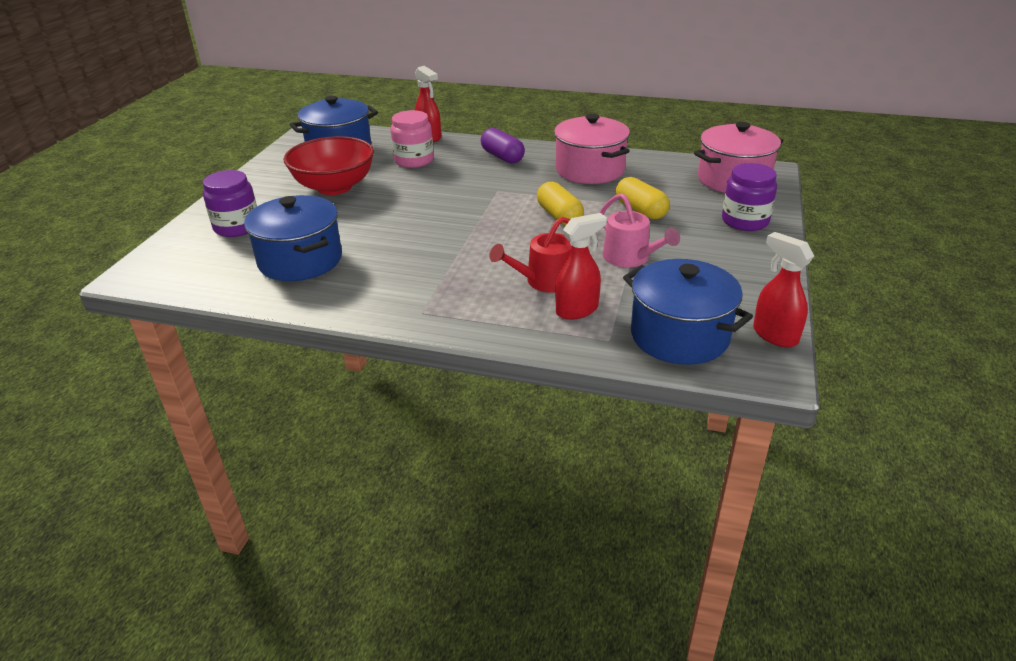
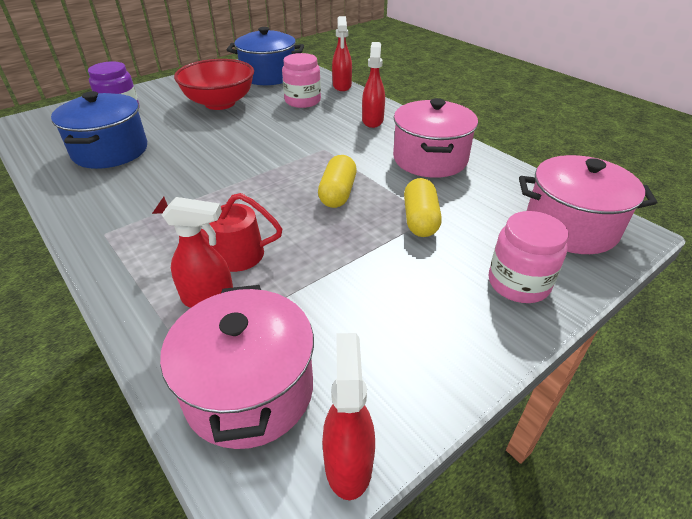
camera: 35 degrees right, 5 degrees up
(502, 157) = (372, 120): purple capsule -> red spray bottle
(630, 258) = (336, 268): pink watering can -> none
(679, 336) = (249, 390): blue pot -> pink pot
(745, 221) = (518, 283): purple jar -> pink jar

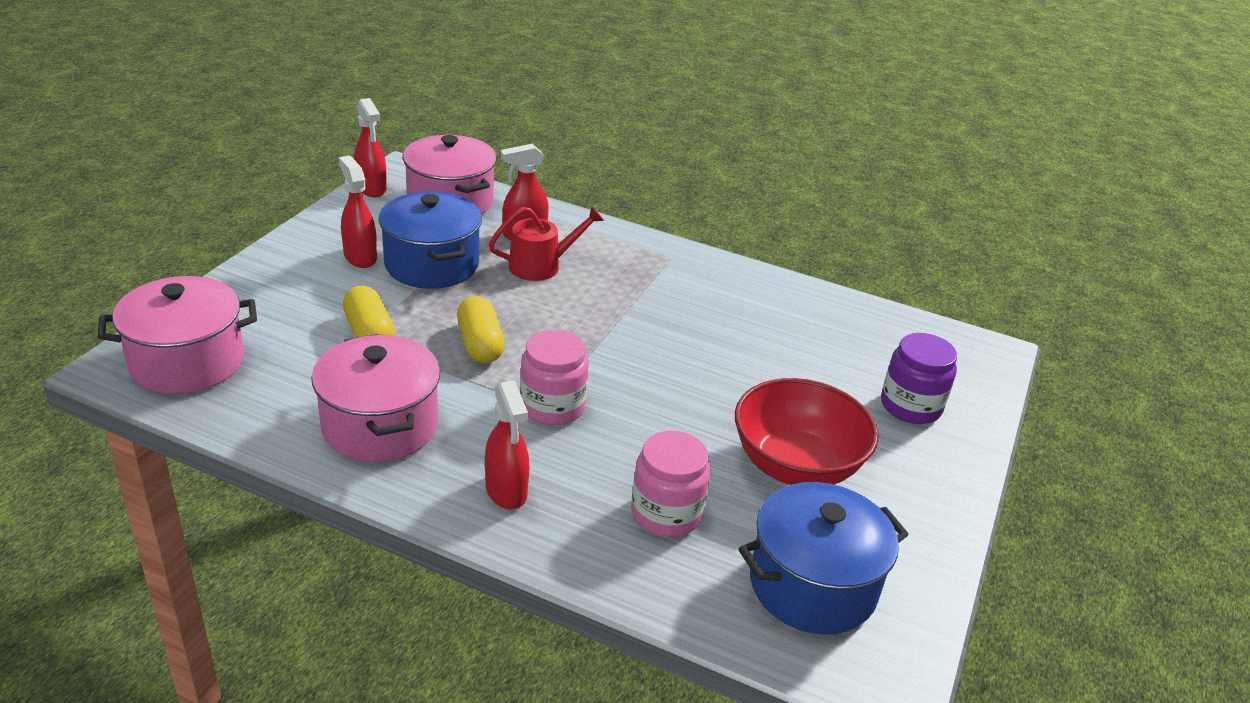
camera: 150 degrees right, 5 degrees down
(110, 151) = (807, 337): blue pot -> blue pot (432, 264)
(342, 86) = (631, 591): red spray bottle -> red spray bottle (360, 257)
(518, 283) = (259, 294): pink jar -> pink jar (552, 406)

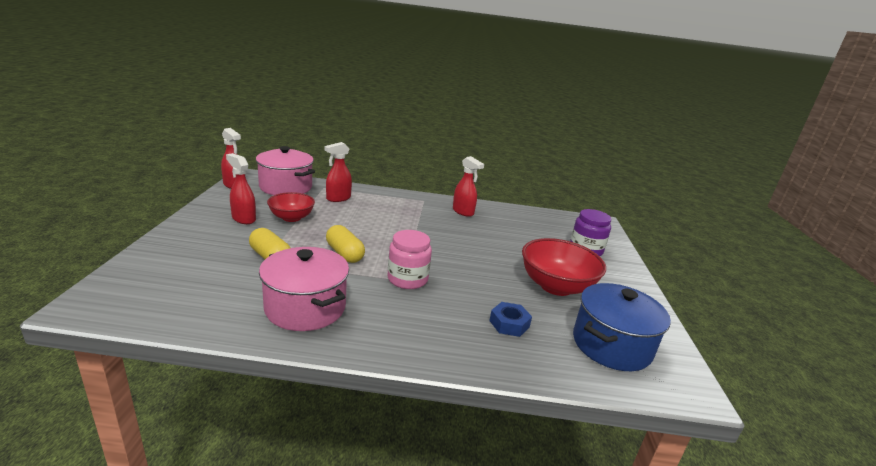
camera: 20 degrees left, 10 degrees down
(187, 362) = (144, 292): pink pot -> none
(432, 264) = (291, 218): blue pot -> red bowl
(506, 491) = (409, 330): red spray bottle -> red spray bottle (463, 212)
(541, 266) = (357, 211): red watering can -> none
(666, 513) = (509, 324): pink jar -> blue nut

